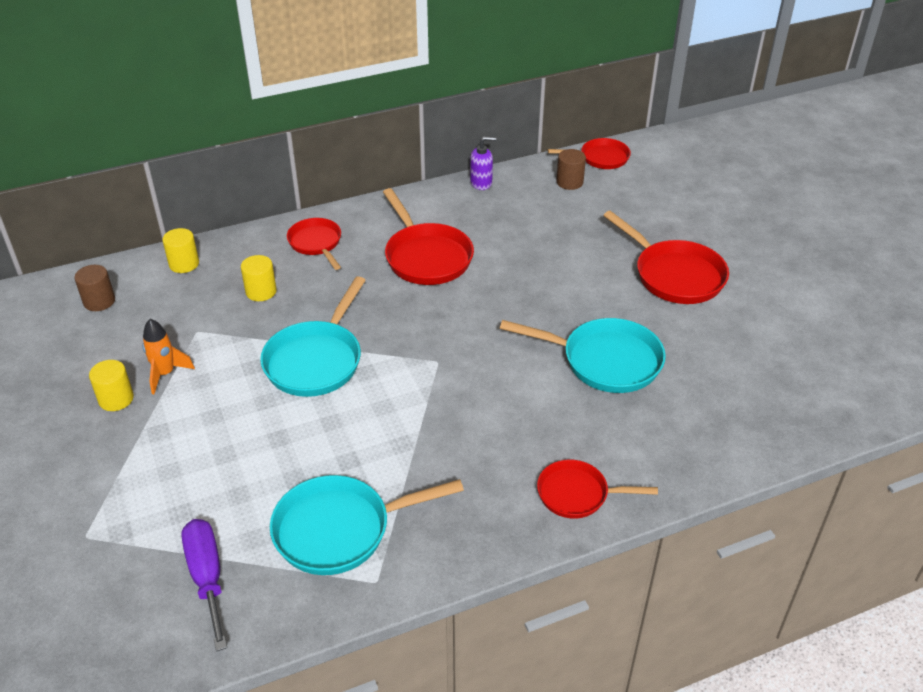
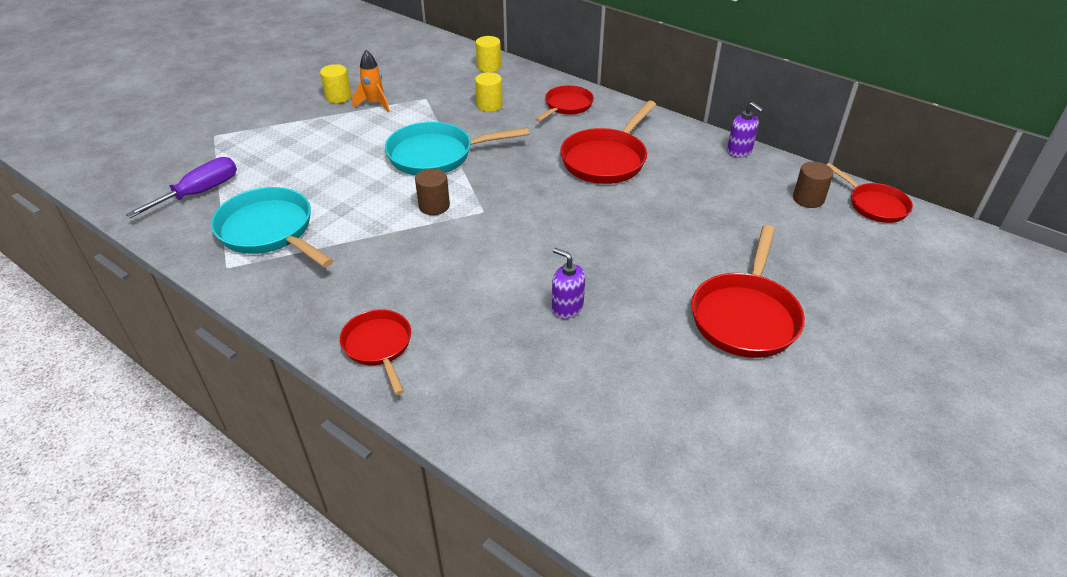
camera: 60 degrees right, 0 degrees up
(99, 301) = (423, 55): brown cylinder -> brown cylinder (434, 206)
(605, 361) = (567, 307): turquoise pan -> purple soap dispenser

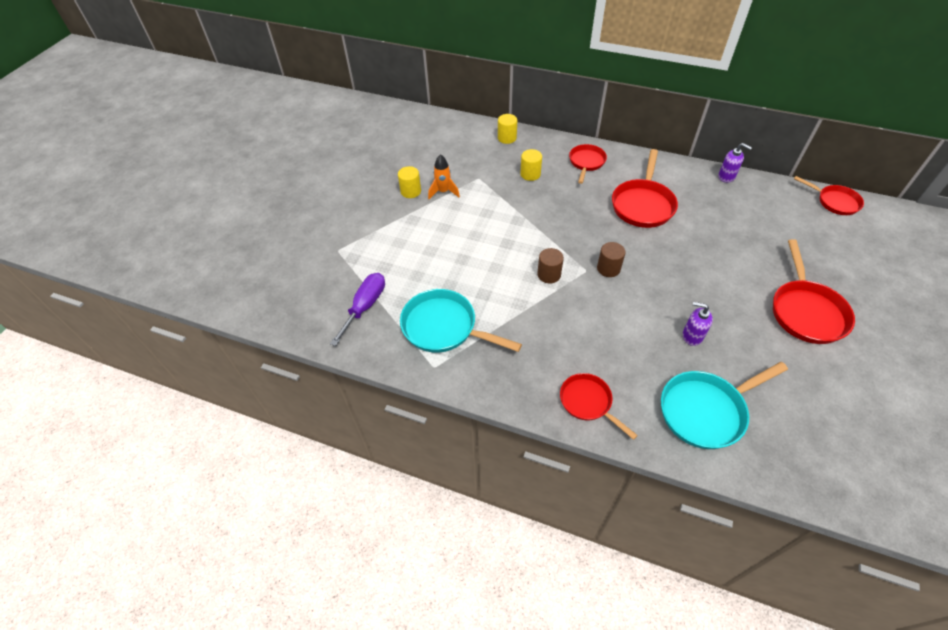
camera: 15 degrees left, 10 degrees up
(436, 155) = (521, 229): turquoise pan -> turquoise pan (706, 411)
(808, 199) = (792, 207): brown cylinder -> brown cylinder (608, 268)

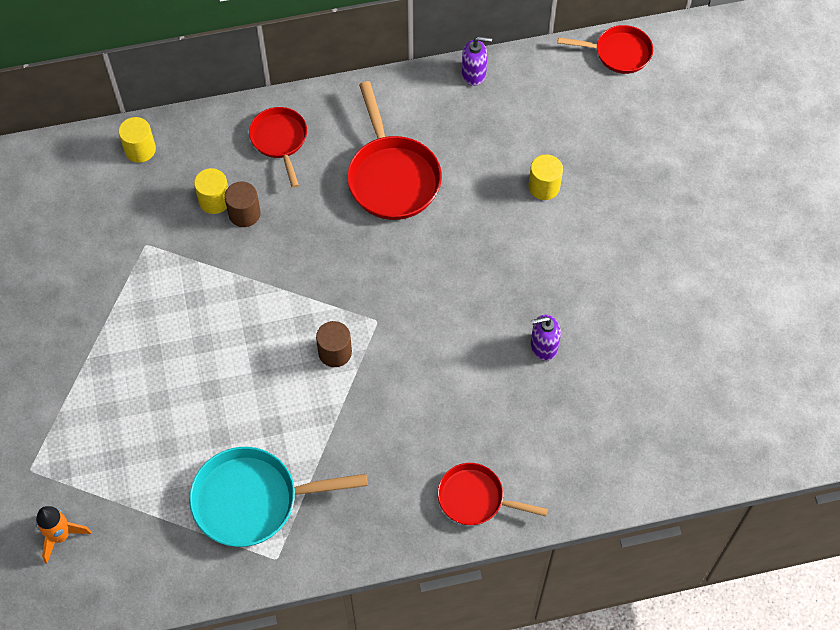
camera: 35 degrees left, 10 degrees up
(365, 306) = (132, 530): purple screwdriver -> none
(410, 191) = (63, 318): yellow cylinder -> yellow cylinder (544, 187)
(443, 192) = (111, 295): orange rocket -> orange rocket (61, 536)
(608, 268) = (402, 303): brown cylinder -> brown cylinder (244, 213)
(706, 411) = (600, 435): turquoise pan -> none
(806, 311) = (649, 243): red pan -> none

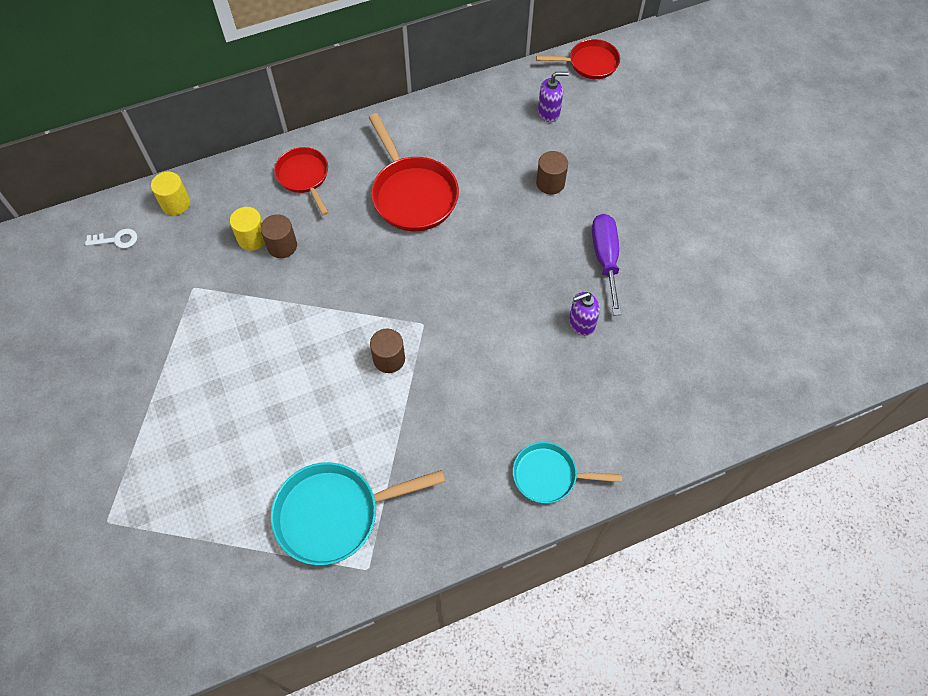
camera: 10 degrees left, 0 degrees up
(61, 536) = (146, 584): orange rocket -> none
(74, 180) = (116, 240): none -> white key
(474, 74) = (468, 97): purple soap dispenser -> purple soap dispenser (549, 112)
(475, 498) = (549, 475): red pan -> turquoise pan
(544, 187) = (550, 183): yellow cylinder -> brown cylinder
(585, 281) = (605, 259): none -> purple screwdriver

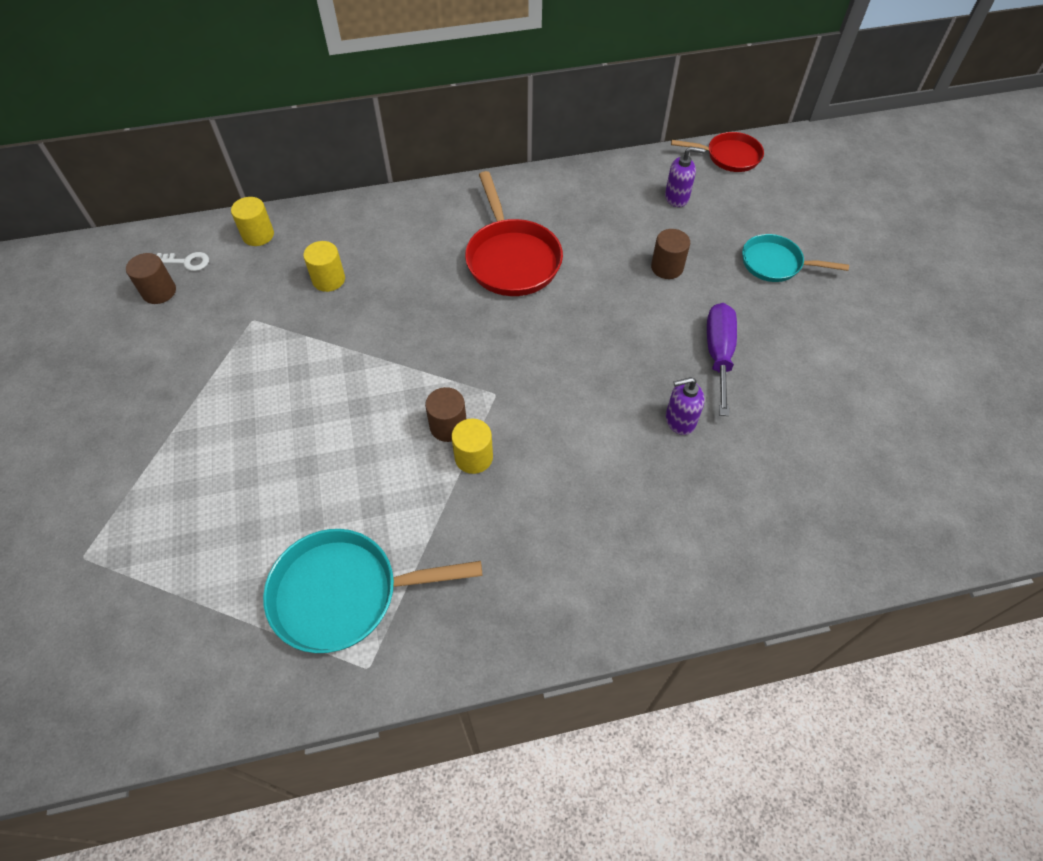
camera: 10 degrees right, 5 degrees down
(282, 246) = (358, 291): brown cylinder -> brown cylinder (159, 292)
(304, 177) = (399, 227): red pan -> none
(416, 383) = (473, 457): none -> yellow cylinder
(549, 475) = (612, 591): turquoise pan -> turquoise pan (775, 263)

